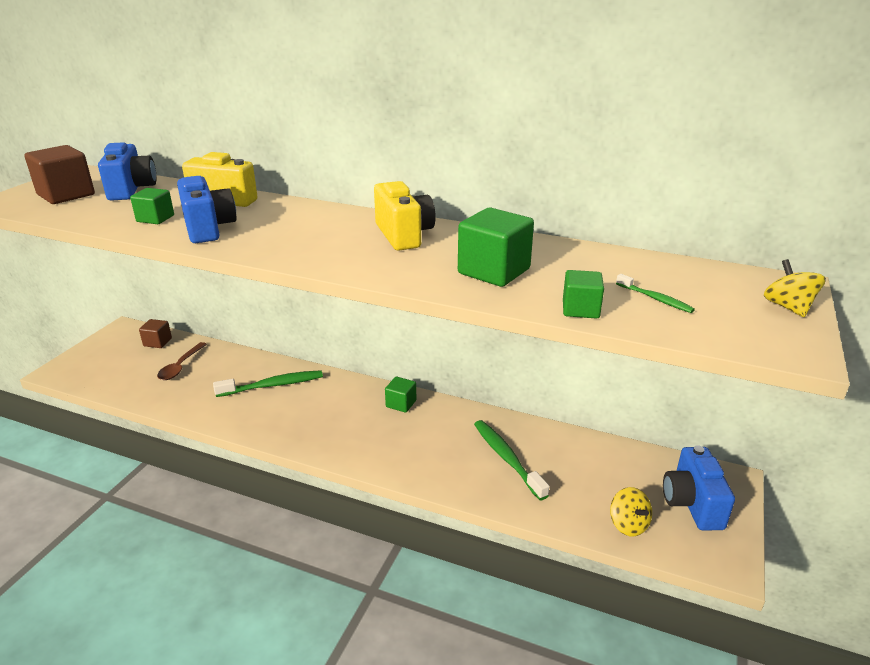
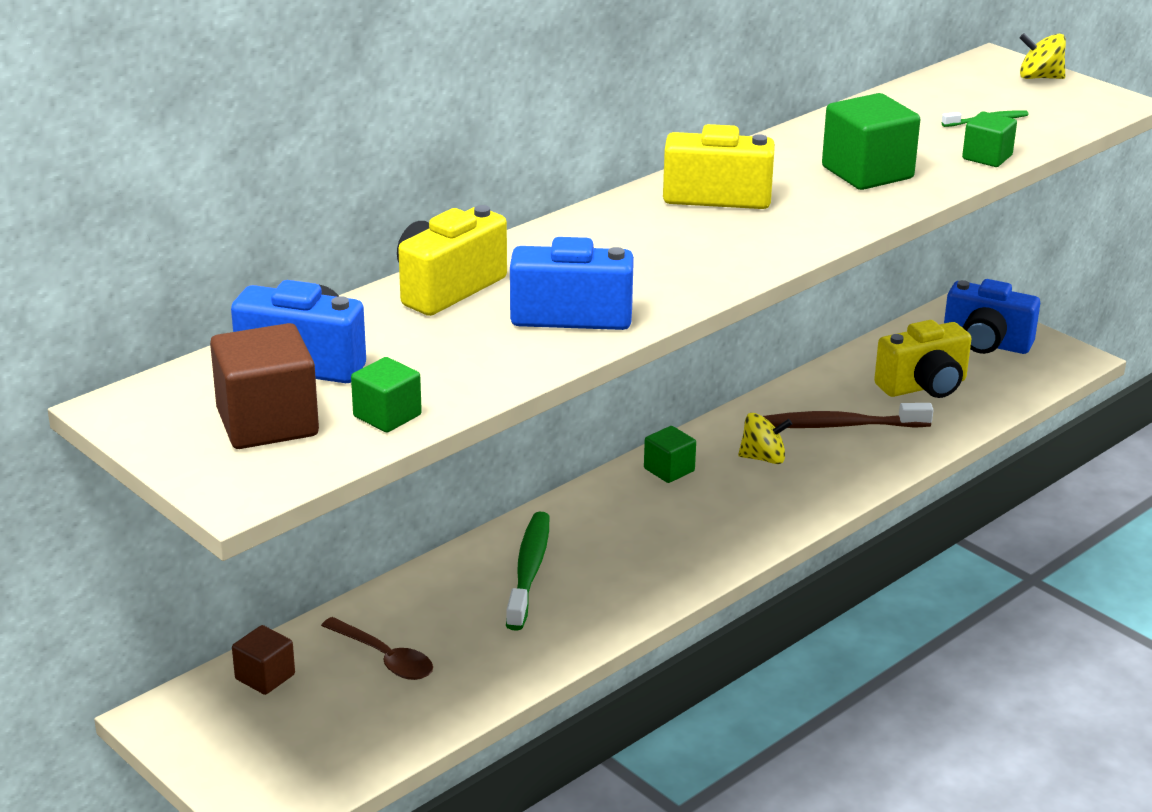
camera: 65 degrees left, 0 degrees up
(155, 218) = (486, 350): green cube -> green cube (387, 416)
(507, 458) = (841, 425): green toothbrush -> brown toothbrush
(594, 485) = (924, 386): none -> yellow camera
(628, 524) = (996, 389): yellow spinning top -> yellow spinning top (763, 458)

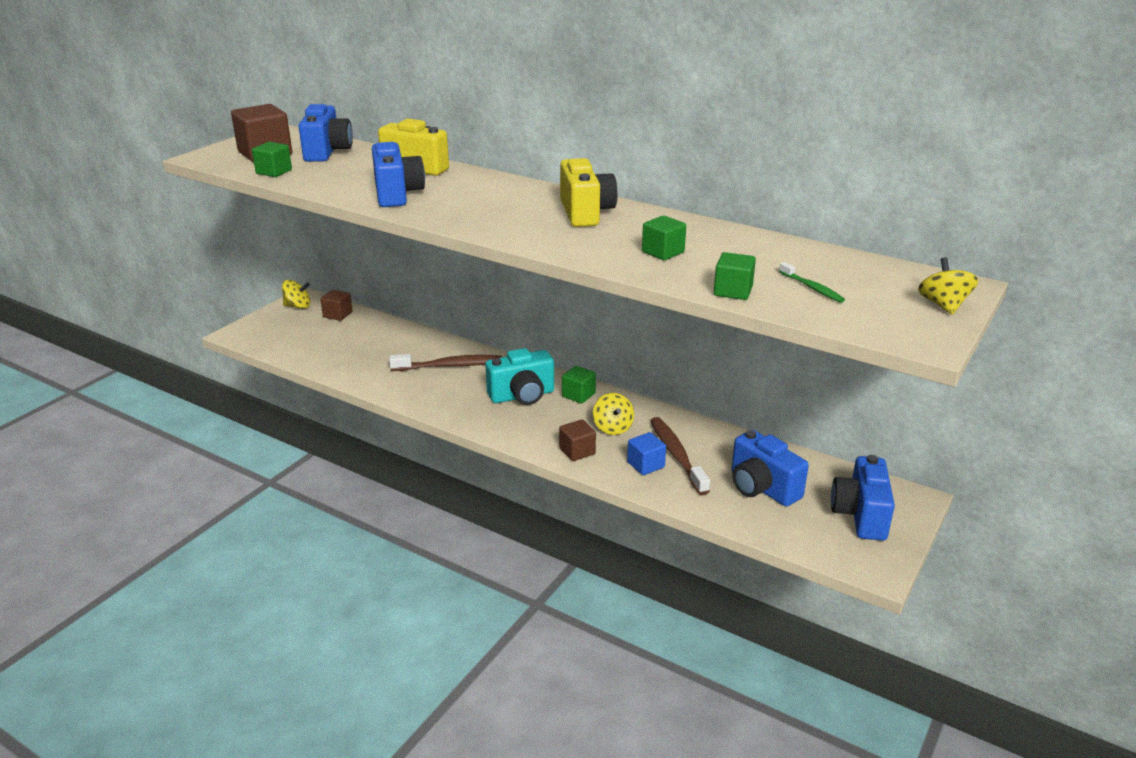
camera: 75 degrees right, 0 degrees up
(193, 726) = (298, 306): none -> yellow spinning top
(384, 658) = (359, 340): brown spoon -> none
(529, 570) = (449, 366): green toothbrush -> brown toothbrush
(651, 516) = (522, 396): none -> turquoise camera
(811, 494) = (577, 451): none -> brown cube
(857, 450) = (645, 465): none -> blue cube
(867, 173) = (663, 252): green cube -> green cube, size x0.58
(924, 386) = (762, 488): yellow camera -> blue camera

